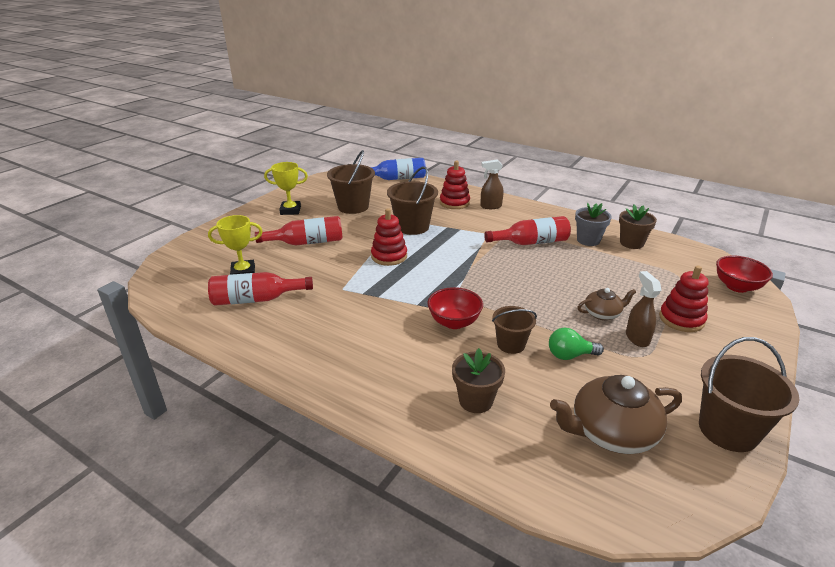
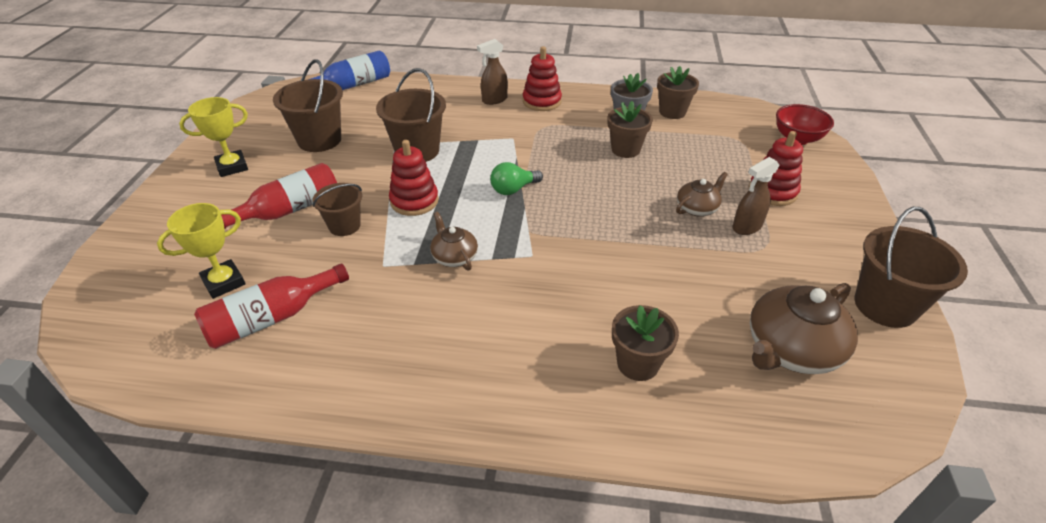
camera: 25 degrees left, 10 degrees up
(392, 296) = (454, 257): none -> brown teapot
(454, 203) = (448, 104): red stacking toy -> red stacking toy (542, 101)
(454, 322) = (550, 269): red bowl -> none
(511, 344) = (629, 277): brown bucket -> brown bucket (344, 226)
(531, 242) = (569, 137): red bottle -> none
(570, 355) = (697, 270): green light bulb -> green light bulb (513, 189)
(571, 260) = (625, 149): none -> brown flower pot
(637, 338) = (746, 227): brown spray bottle -> brown spray bottle turned 90 degrees counterclockwise

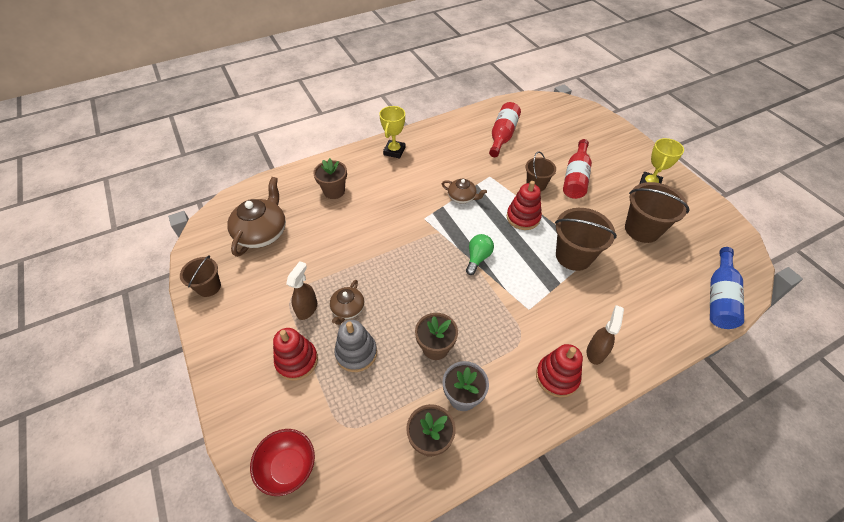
camera: 145 degrees right, 10 degrees up
(224, 282) = (543, 137): yellow trophy -> yellow trophy (394, 151)
(706, 174) = (356, 353): none -> grey stacking toy
(885, 305) = (209, 287): brown bucket -> brown bucket, size x0.61

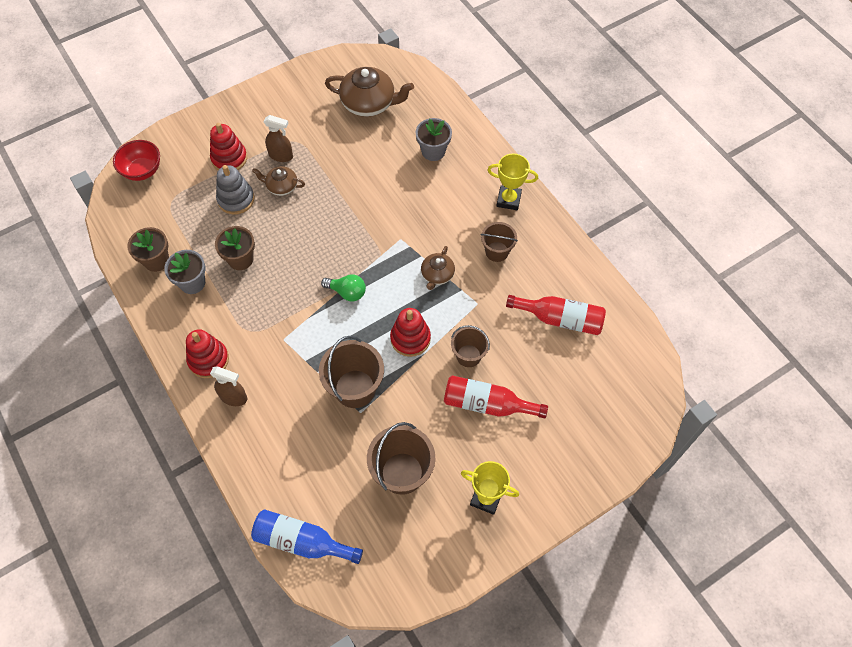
camera: 85 degrees right, 10 degrees up
(209, 287) = (303, 80): brown bucket -> brown bucket (497, 251)
(334, 191) = (433, 151): brown flower pot -> grey flower pot

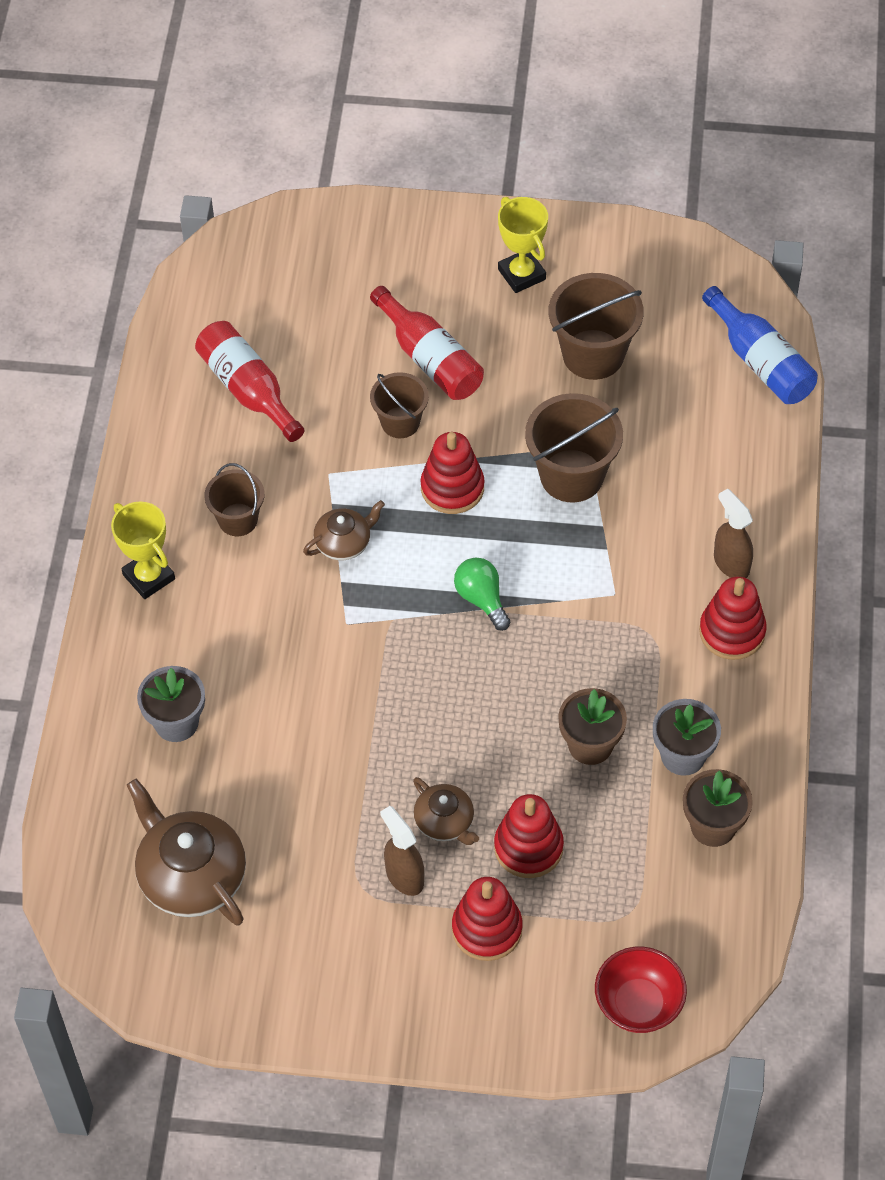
camera: 140 degrees left, 5 degrees down
(236, 199) = (528, 847): grey stacking toy -> red stacking toy

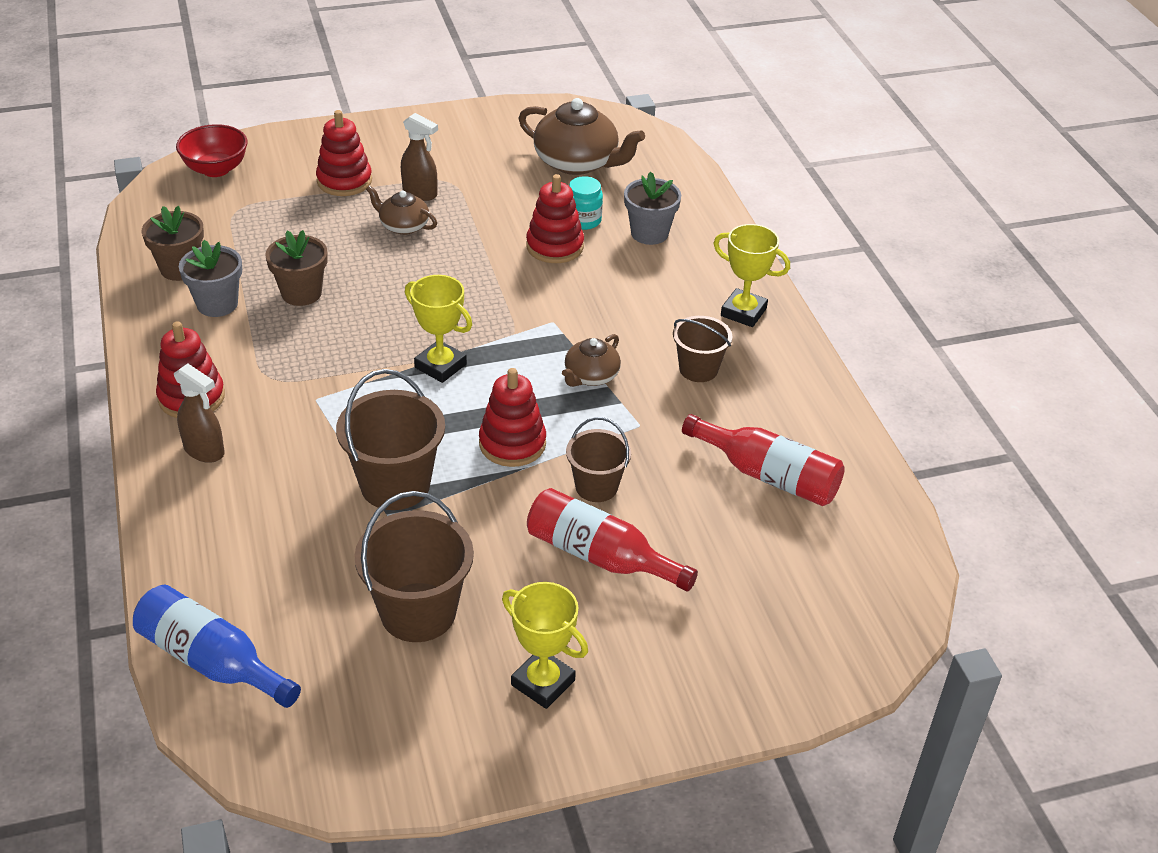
camera: 155 degrees right, 15 degrees down
(238, 767) = (583, 220): none -> turquoise jar
(482, 599) = (440, 366): green light bulb -> yellow trophy
(528, 847) = (330, 226): red stacking toy -> red stacking toy (555, 246)

